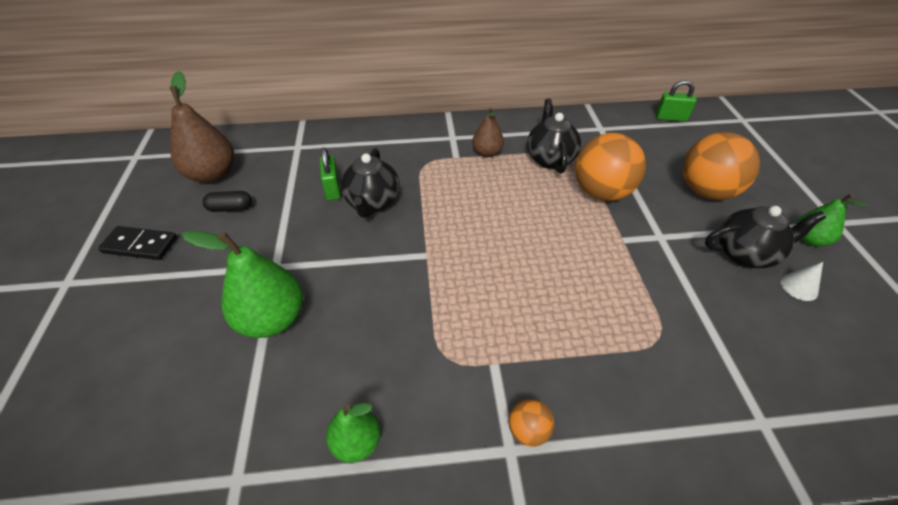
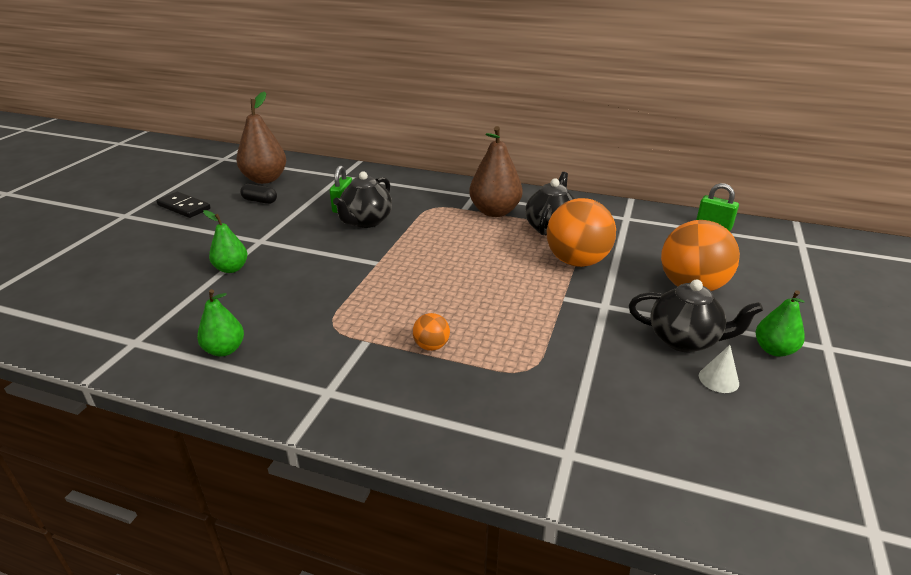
camera: 25 degrees right, 15 degrees down
(273, 319) = (231, 268): green pear -> green pear, size x0.59
(487, 153) = (495, 212): brown pear -> brown pear, size x1.71
(528, 430) = (353, 386): orange ball -> orange ball (431, 346)

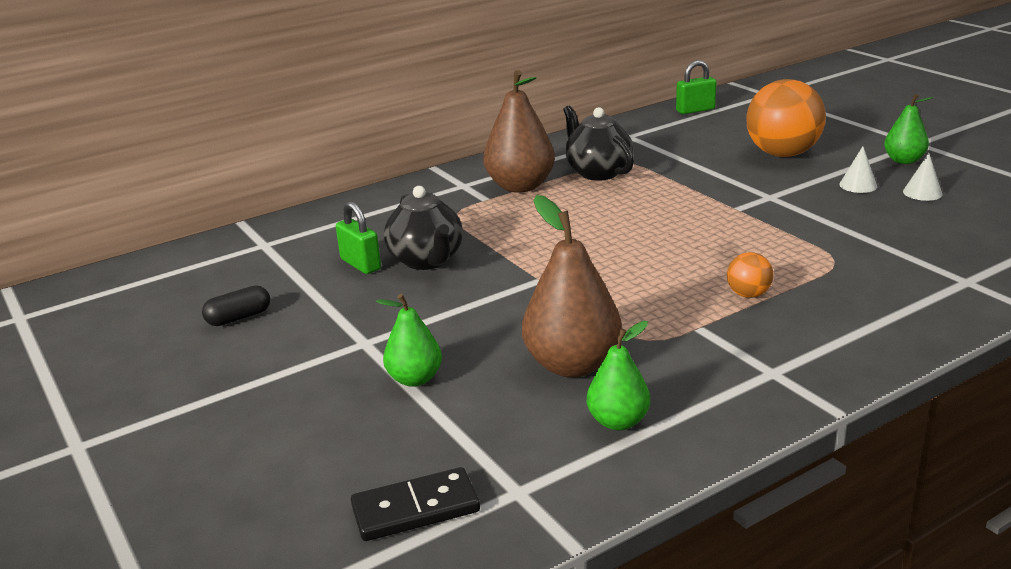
camera: 50 degrees left, 5 degrees down
(184, 207) = (147, 384): black domino -> black domino (415, 508)
(265, 179) = (171, 299): brown pear -> brown pear (572, 365)
(577, 261) = (680, 182): orange ball -> none
(684, 340) = (858, 185): black teapot -> white cone

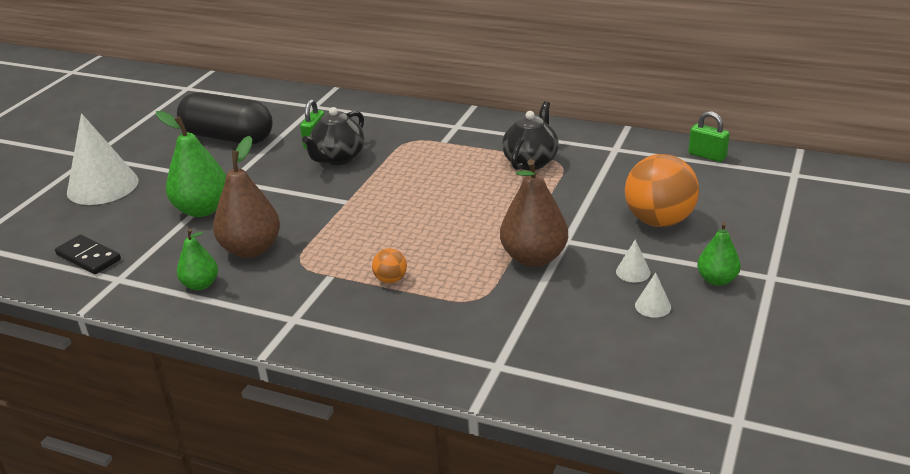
camera: 55 degrees right, 5 degrees up
(203, 453) = (102, 186): none -> white cone
(239, 318) = (228, 137): black capsule -> black capsule, size x2.49
(415, 379) = (202, 210): green pear -> green pear, size x1.71
(520, 186) = (475, 144): brown pear -> brown pear (534, 258)

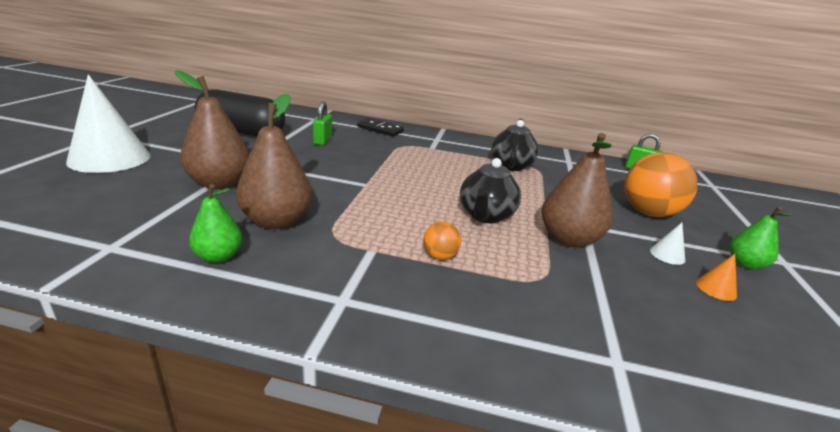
camera: 15 degrees left, 5 degrees down
(88, 257) = (75, 222): black domino -> black domino (380, 129)
(202, 210) = (219, 183): green pear -> brown pear
(338, 158) = (346, 152): black teapot -> black teapot (485, 216)
(653, 306) = (716, 288): white cone -> orange cone

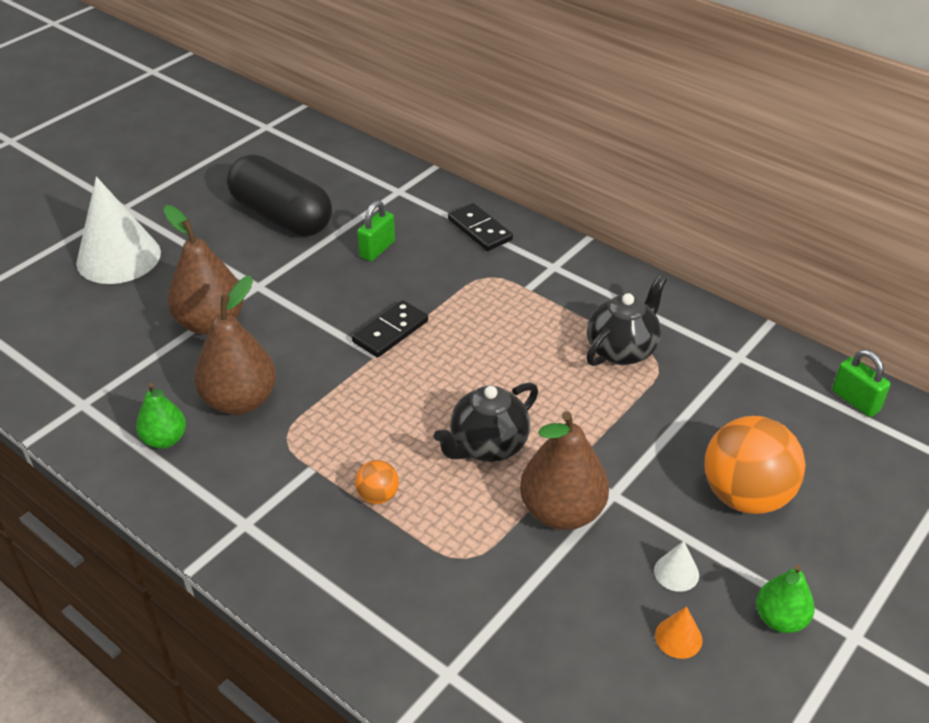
camera: 30 degrees right, 15 degrees up
(365, 172) = (390, 331): none -> black domino

